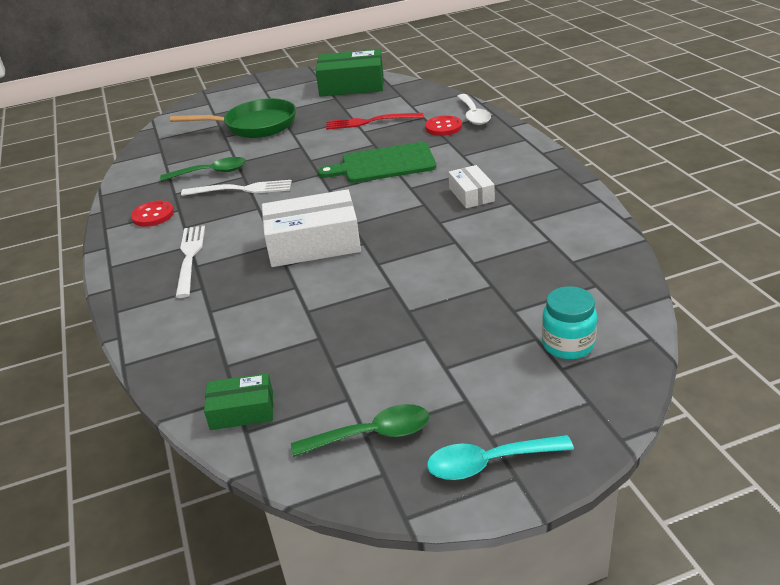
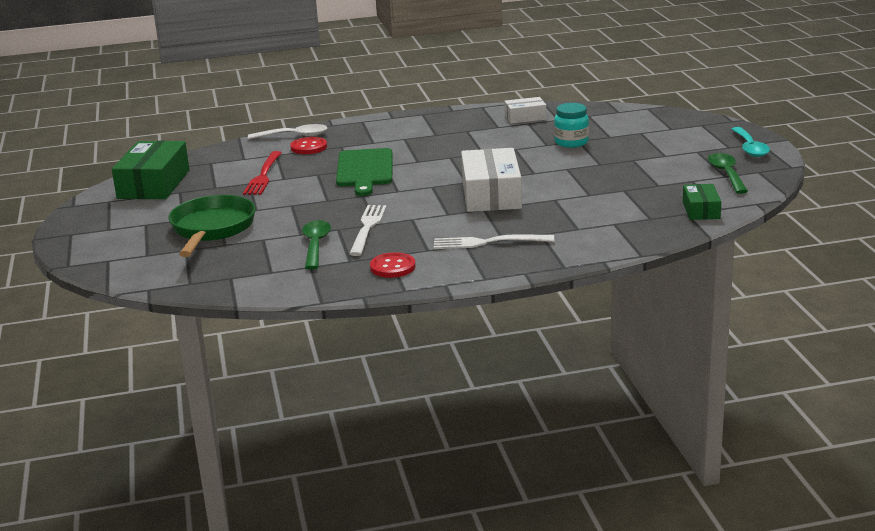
camera: 85 degrees left, 10 degrees down
(471, 194) = (446, 141): white box -> white box (525, 117)
(568, 344) = (649, 126): turquoise jar -> turquoise jar (571, 142)

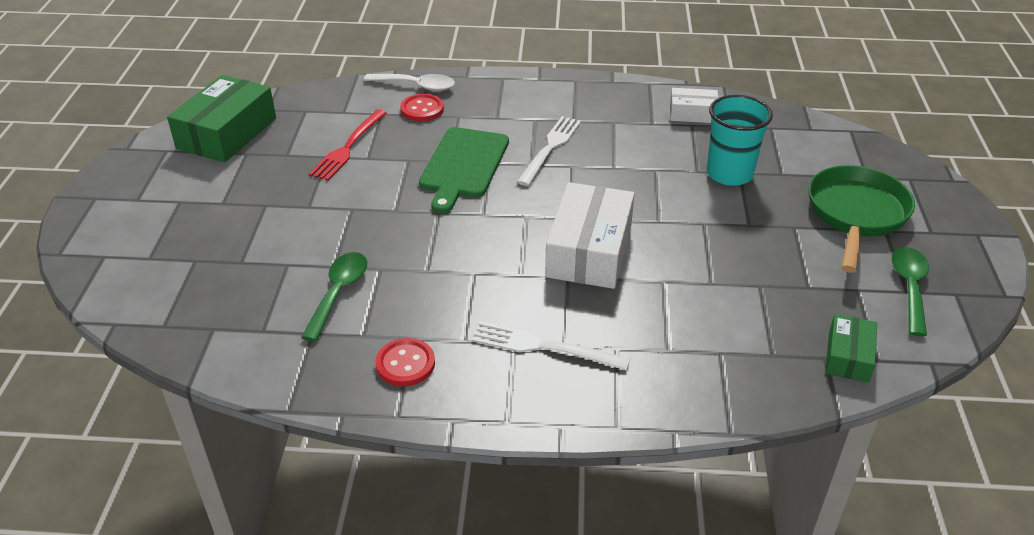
camera: 15 degrees right, 15 degrees up
(212, 229) = (242, 230): green pan -> green pan (855, 215)
(367, 227) = (414, 275): white fork -> white fork (550, 147)
(571, 142) = (729, 174): turquoise jar -> turquoise cup
(750, 148) = (960, 241): turquoise spoon -> none

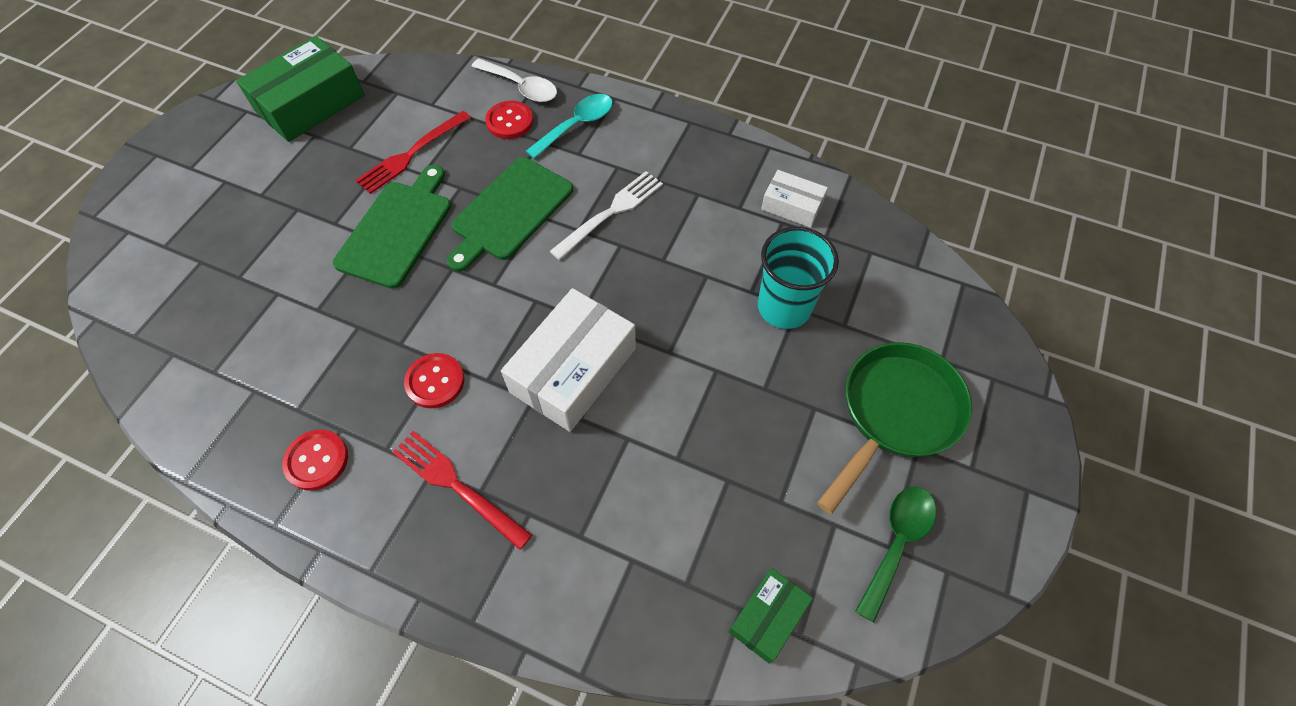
camera: 20 degrees right, 20 degrees up
(338, 293) = (304, 346): green spoon -> none
(370, 198) = (397, 230): none -> green cutting board
(476, 286) = (435, 381): none -> red button
(482, 100) = (577, 125): none -> turquoise spoon
(542, 347) = (456, 485): white fork -> red fork

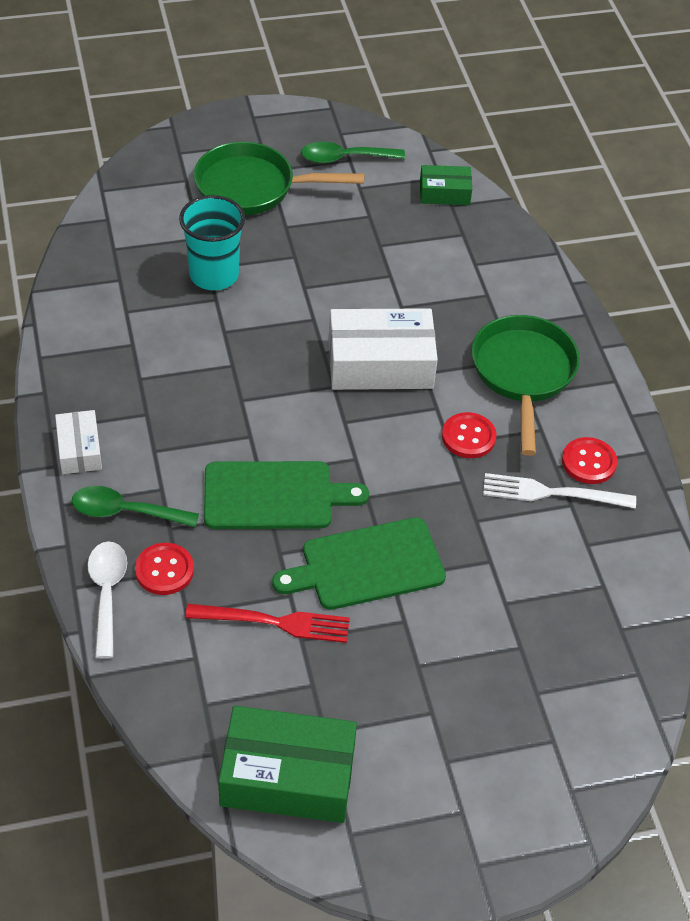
camera: 130 degrees left, 10 degrees down
(456, 485) = (523, 374): red fork -> green pan
(577, 125) = (125, 512): turquoise spoon -> green spoon
(611, 212) = (211, 425): white fork -> white fork (550, 493)
(792, 206) = (102, 312): white box -> white box (79, 449)

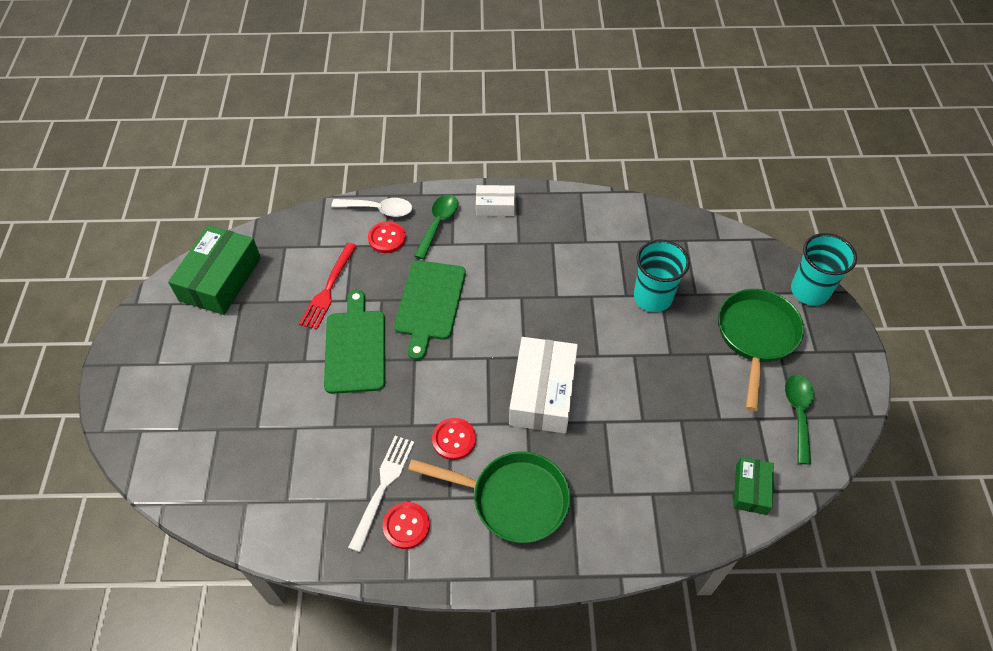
camera: 105 degrees right, 5 degrees up
(175, 145) = (809, 291): none -> turquoise cup

